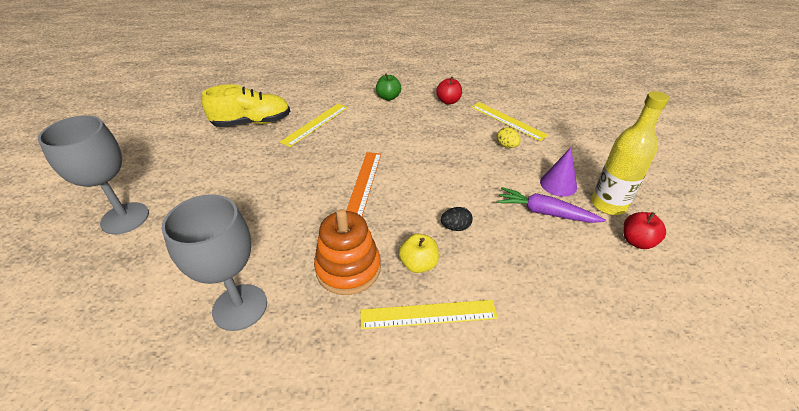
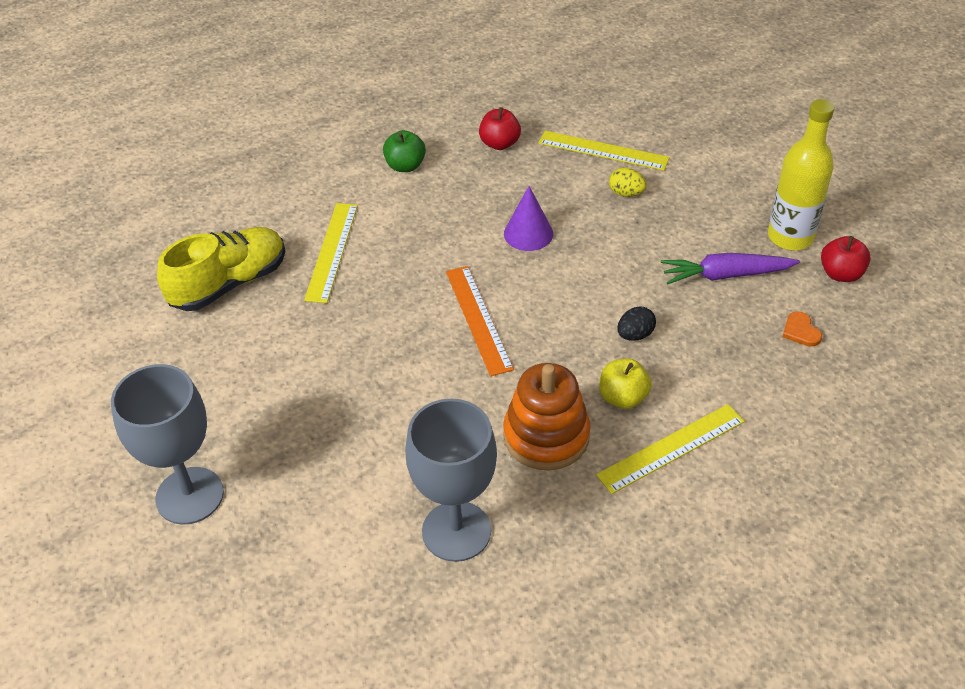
camera: 25 degrees left, 5 degrees up
(558, 184) = (720, 229): purple cone -> purple cone (528, 233)
(582, 269) = (801, 331): none -> orange heart

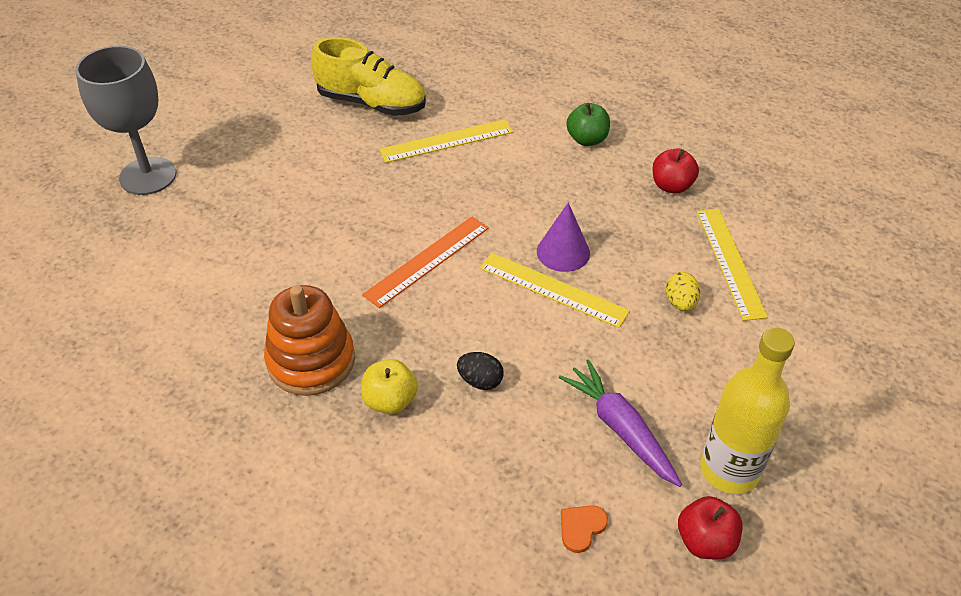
camera: 60 degrees right, 0 degrees up
(456, 531) = (175, 340): grey goblet -> none
(671, 448) = (344, 462): yellow ruler -> yellow ruler (553, 289)

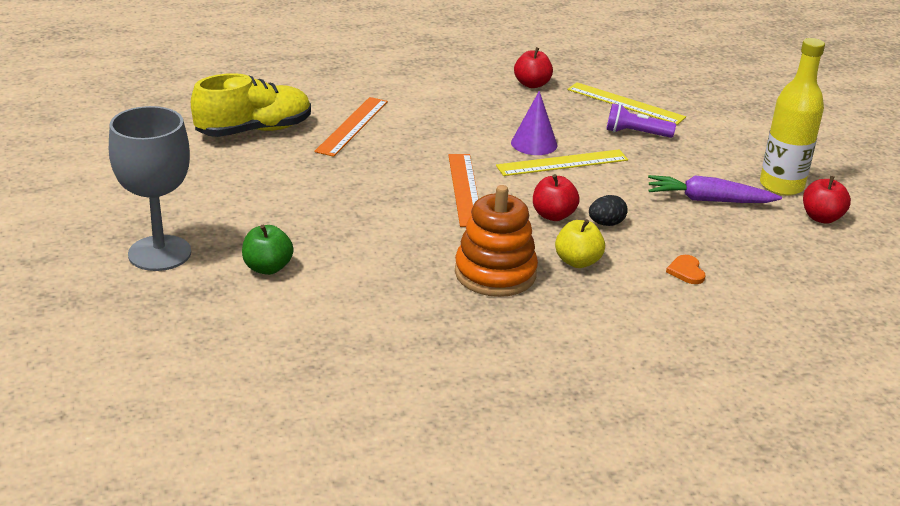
camera: 50 degrees left, 15 degrees down
(446, 141) = (352, 126): yellow ruler -> orange ruler
(451, 339) = (553, 215): none -> red apple
(581, 527) = (767, 248): orange heart -> orange heart (686, 271)
(587, 139) = (441, 85): green apple -> green apple (267, 268)
(680, 303) = (635, 133): yellow egg -> purple flashlight

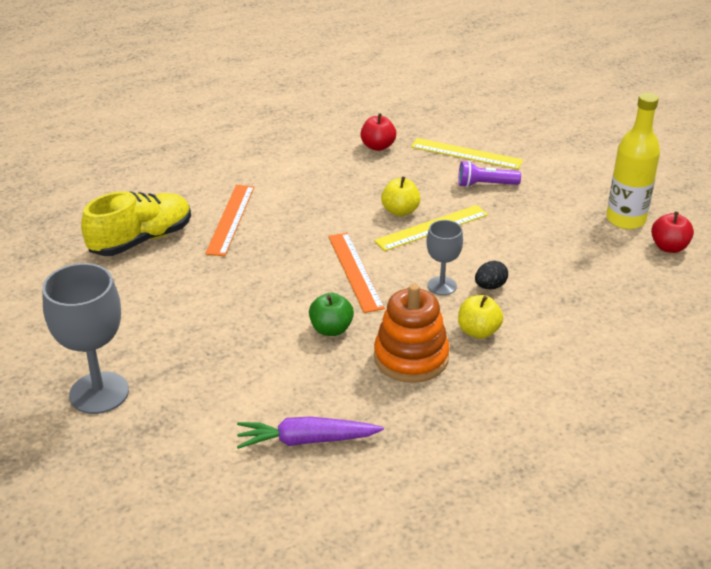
camera: 10 degrees left, 5 degrees up
(267, 268) = (205, 390): green apple -> green apple (331, 329)
(534, 144) = (400, 211): purple cone -> yellow apple
(553, 215) = (442, 286): red apple -> grey goblet
(686, 271) = (574, 324): orange heart -> none
(708, 200) = (569, 245): purple carrot -> purple carrot (306, 440)

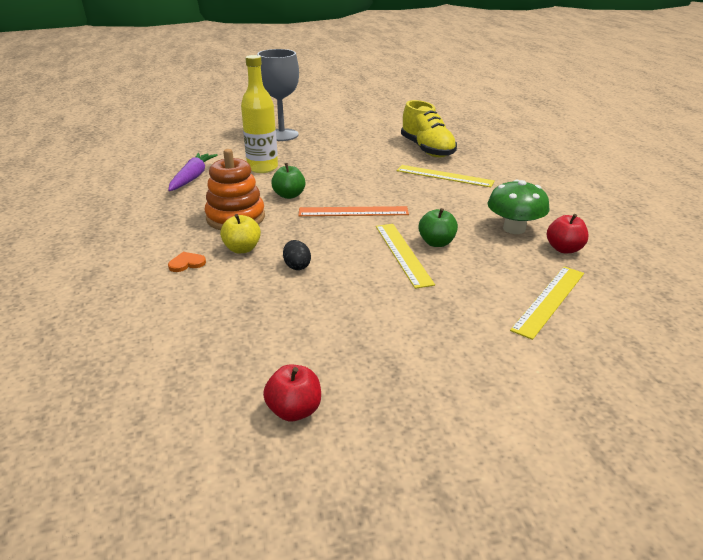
camera: 105 degrees right, 5 degrees down
(230, 219) = (444, 176): orange ruler -> yellow ruler
(350, 171) = (514, 228): none -> green mushroom
(400, 211) = (436, 243): yellow apple -> green apple
(442, 286) = (312, 244): grey goblet -> none
(485, 185) = (477, 299): purple flashlight -> none
(529, 362) = (187, 263): none -> orange heart
(626, 219) = (371, 390): yellow bottle -> yellow bottle (262, 168)

